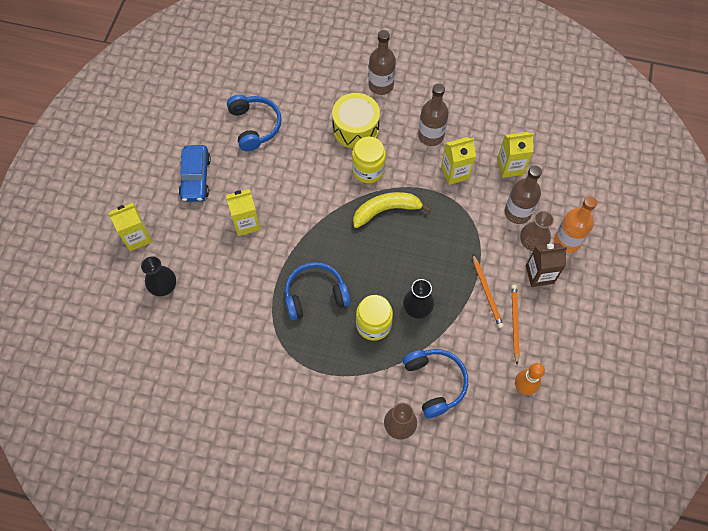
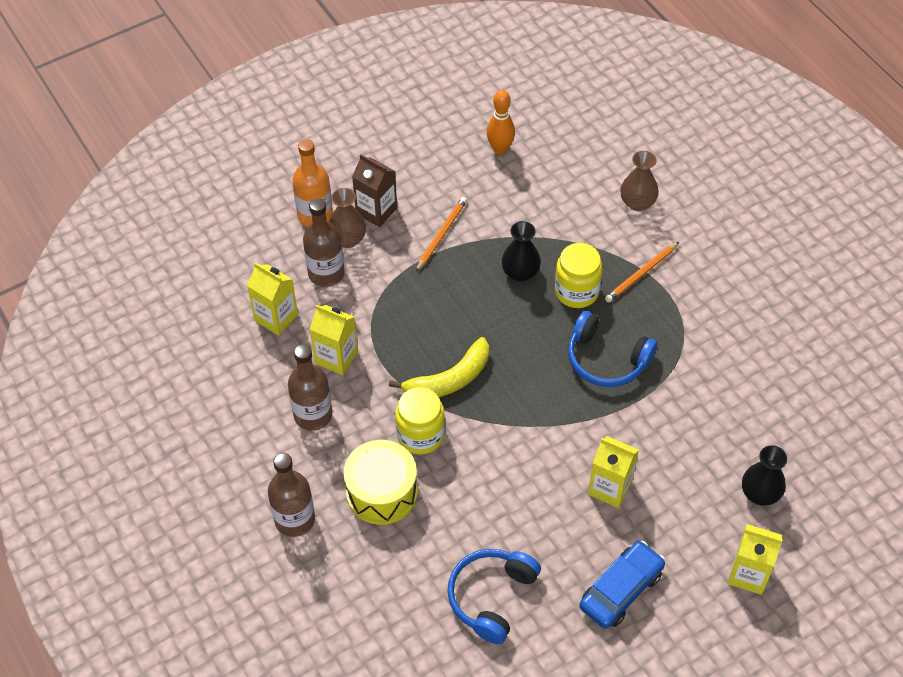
camera: 135 degrees left, 10 degrees down
(386, 210) = (449, 379): yellow banana -> yellow banana turned 60 degrees counterclockwise
(435, 383) = (571, 208): blue headphones -> none
(514, 323) = (447, 195): orange pencil -> orange pencil (641, 274)

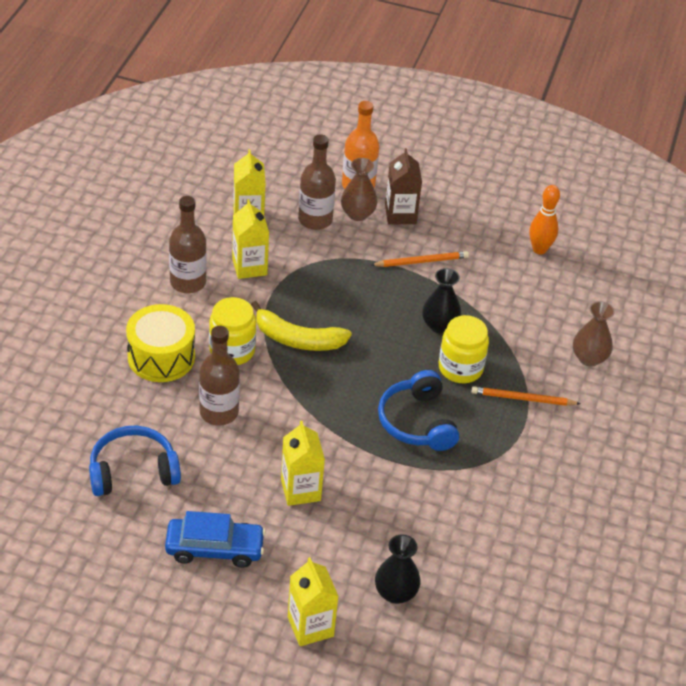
camera: 45 degrees right, 10 degrees down
(295, 519) = (92, 323): brown bottle -> brown bottle (219, 412)

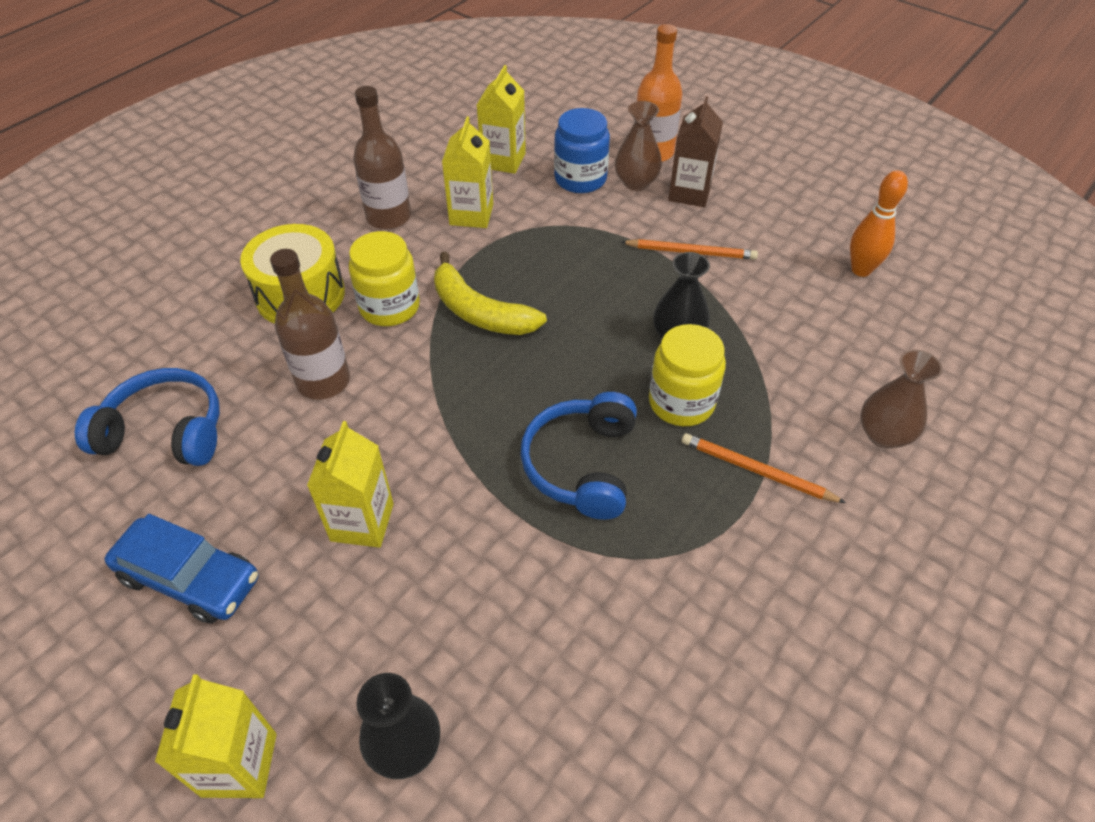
camera: 25 degrees right, 5 degrees up
(315, 220) = (580, 179): brown bottle -> blue jar

